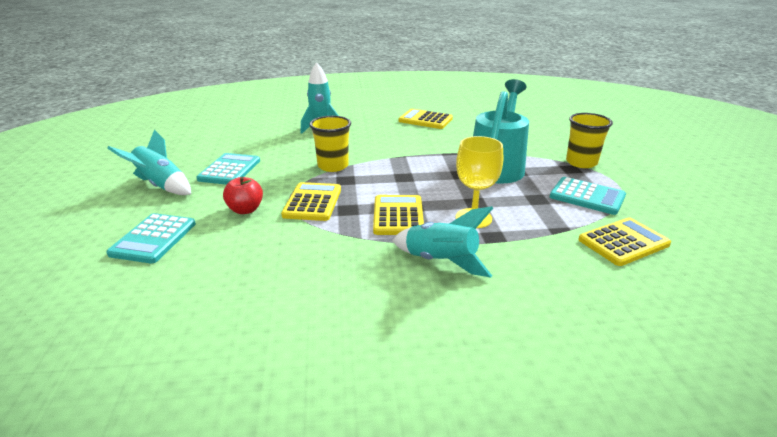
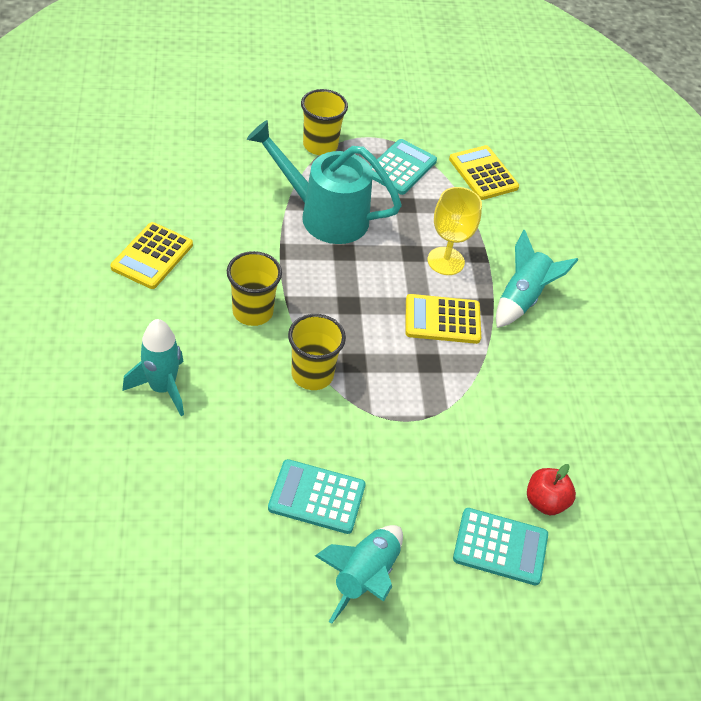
camera: 95 degrees left, 20 degrees up
(245, 210) = (432, 462): red apple -> red apple (545, 501)
(312, 202) = (413, 395): yellow calculator -> none
(387, 147) = (252, 312): none -> yellow cup

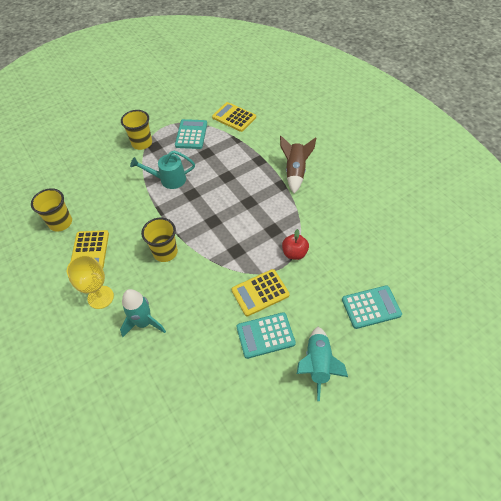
camera: 20 degrees left, 5 degrees up
(312, 374) = (219, 269): yellow cup -> yellow cup (60, 223)
(324, 215) = (168, 179): turquoise watering can -> turquoise watering can, size x0.63
(442, 320) = (264, 204): yellow calculator -> yellow calculator (260, 292)
(445, 261) = (246, 172): yellow goblet -> yellow goblet (100, 297)
(522, 298) = (295, 172): turquoise rocket -> brown rocket
(545, 501) = (375, 270): red apple -> red apple (294, 253)

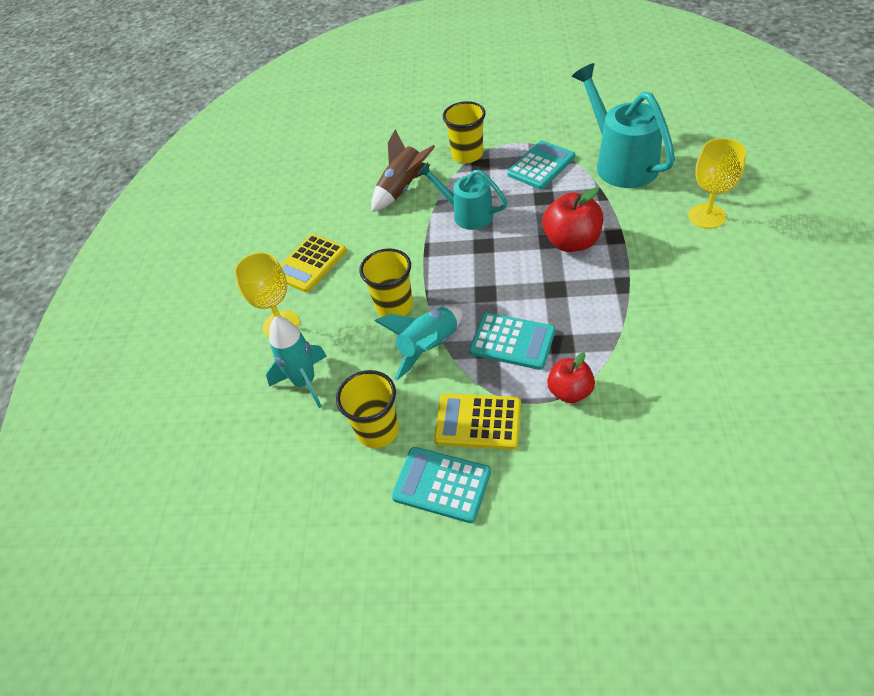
camera: 40 degrees right, 5 degrees down
(60, 223) = (303, 216): yellow cup -> yellow cup (377, 430)
(234, 117) = (620, 163): yellow calculator -> turquoise watering can
(239, 172) = (571, 242): none -> red apple
(295, 172) = (659, 274): brown rocket -> brown rocket (403, 189)
(297, 131) = (707, 216): none -> yellow goblet
(318, 364) = (485, 570): turquoise rocket -> turquoise rocket (429, 347)
(371, 307) = (634, 536): turquoise calculator -> turquoise calculator (512, 341)

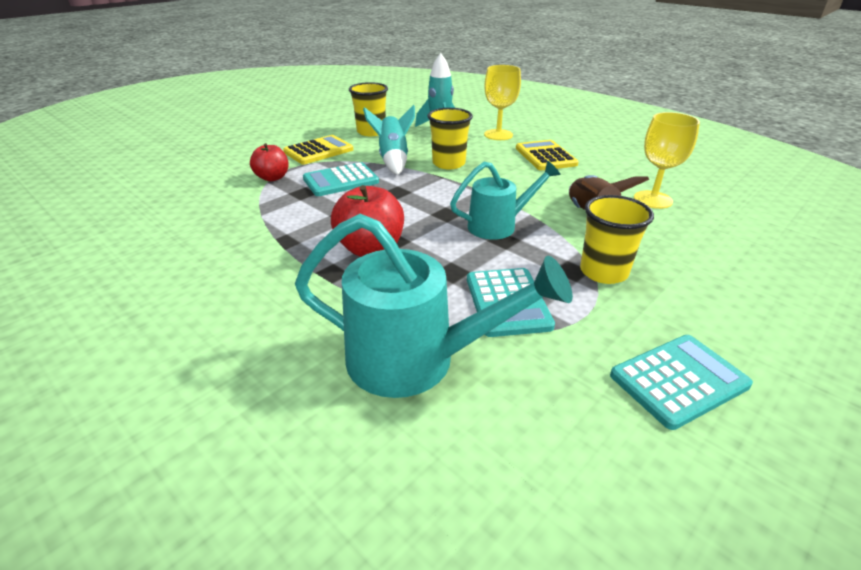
camera: 125 degrees right, 15 degrees down
(441, 484) = (311, 133): turquoise calculator -> turquoise calculator (678, 380)
(707, 216) = (234, 344): yellow goblet -> yellow goblet (653, 199)

